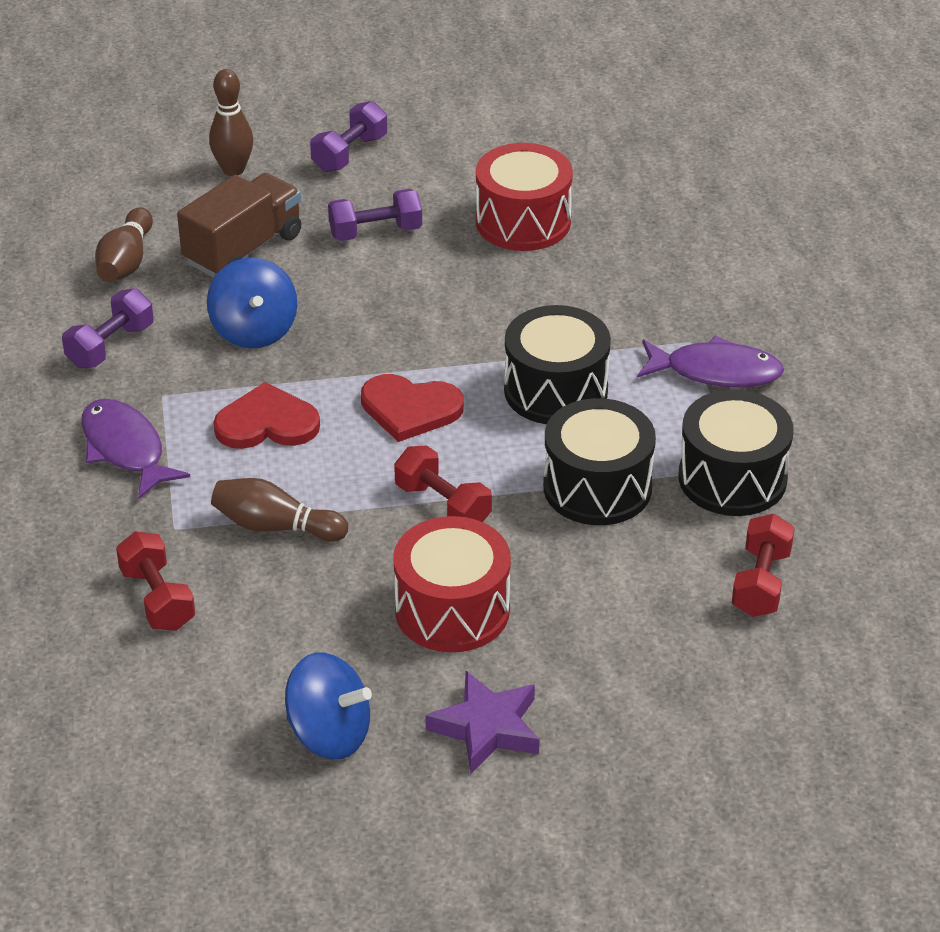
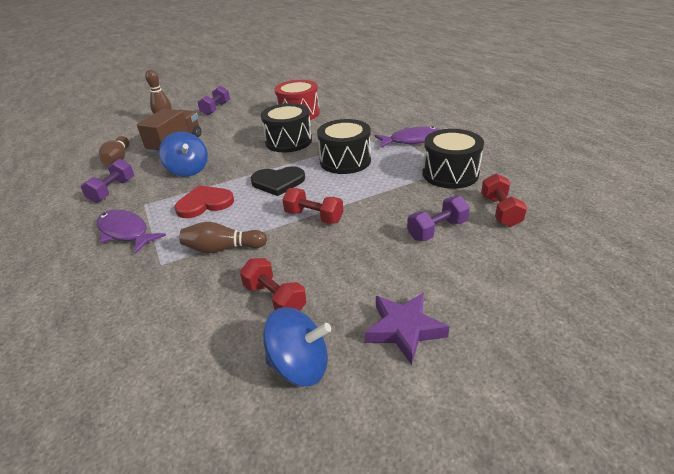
camera: 15 degrees left, 5 degrees down
(157, 599) = (156, 306): red dumbbell -> red dumbbell (275, 299)
(375, 232) = (236, 128): purple dumbbell -> purple dumbbell (437, 230)
(410, 409) = (278, 182): red heart -> black heart
(452, 610) = (345, 265): red drum -> none
(597, 487) = (389, 191): black drum -> black drum (288, 141)

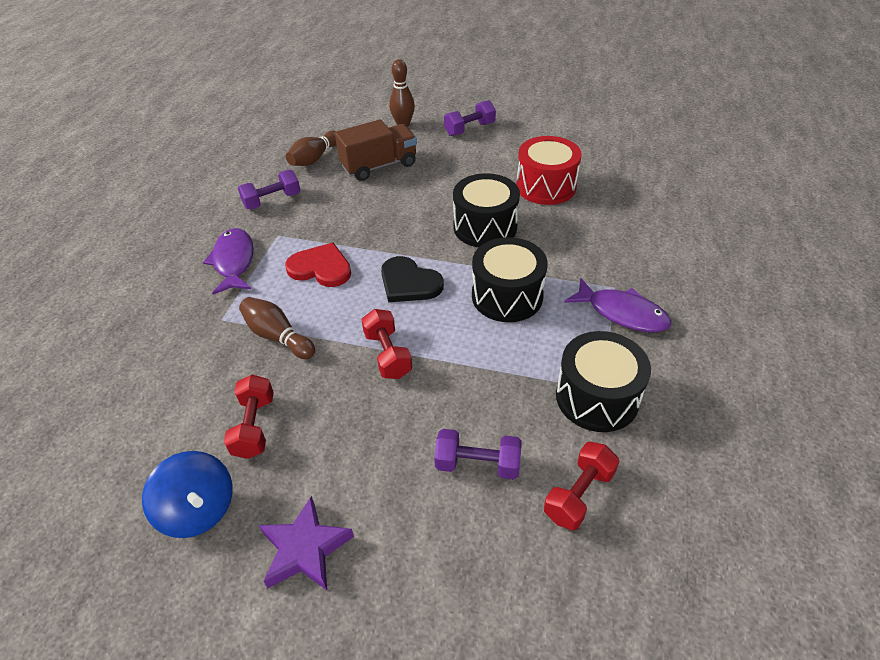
camera: 40 degrees right, 10 degrees up
(188, 170) = (353, 211): blue spinning top -> none

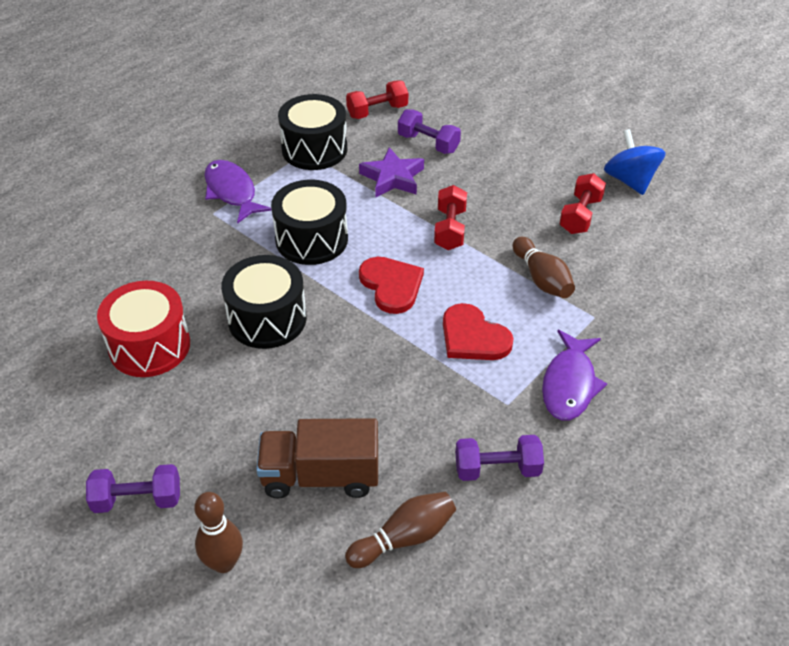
camera: 155 degrees left, 0 degrees up
(305, 549) = (562, 141): purple star -> purple star (392, 178)
(409, 283) = (391, 285): black heart -> red heart

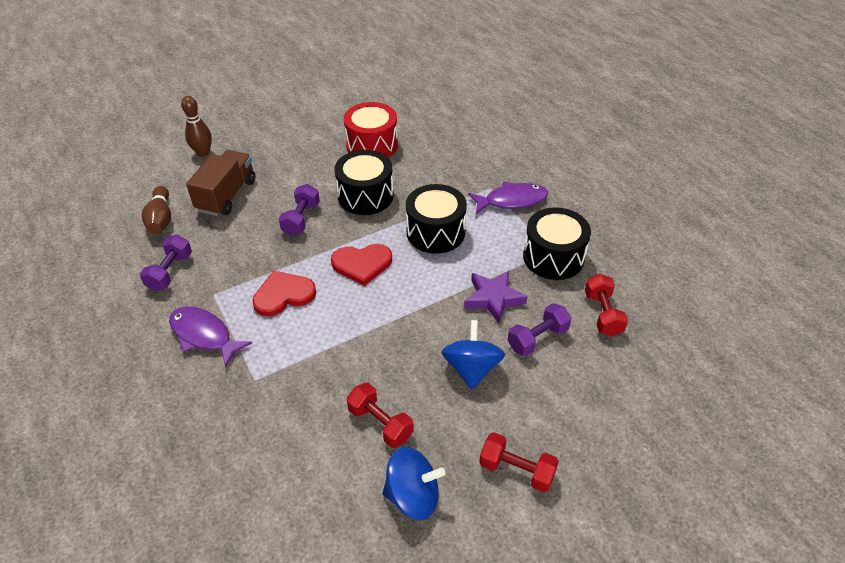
camera: 110 degrees right, 0 degrees up
(138, 500) = (264, 130): purple dumbbell -> purple dumbbell (301, 219)
(450, 229) = (408, 317): red dumbbell -> red dumbbell (516, 470)
(486, 175) = (471, 368): none -> blue spinning top
(542, 279) = (316, 360): brown bowling pin -> none

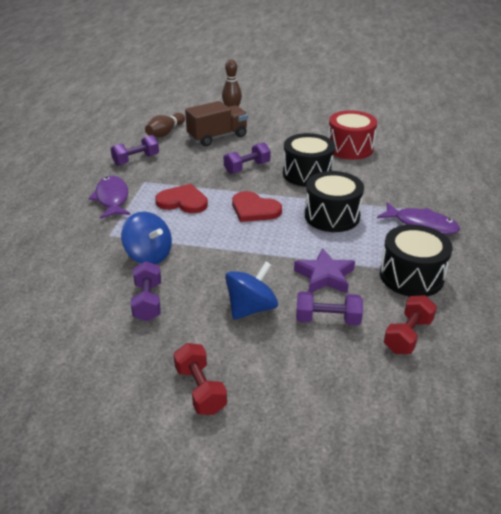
camera: 40 degrees right, 10 degrees down
(380, 423) = (148, 302): red dumbbell -> purple dumbbell
(413, 496) = (113, 355): blue spinning top -> blue spinning top (149, 255)

